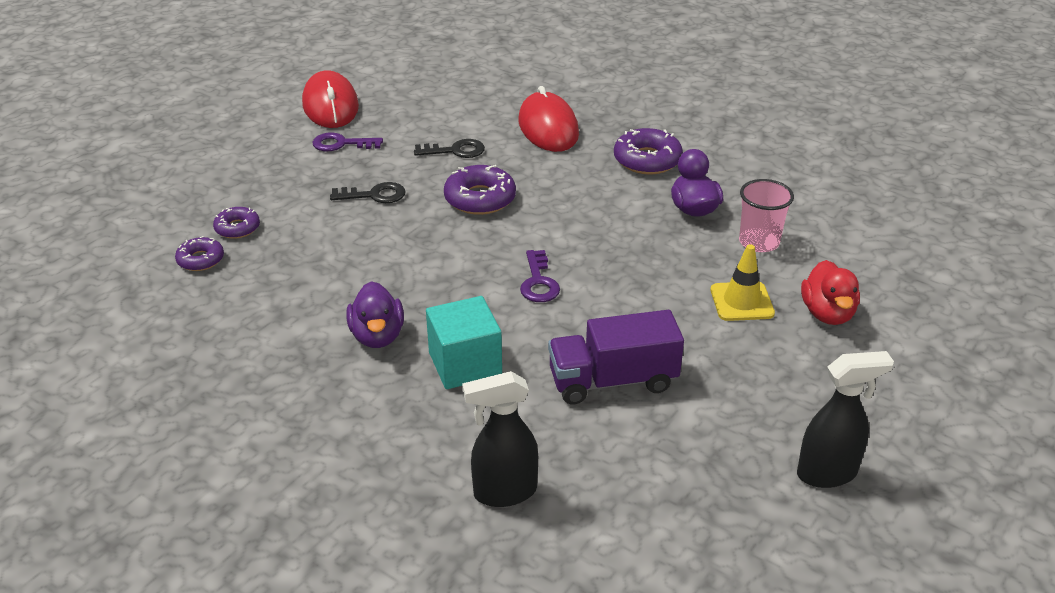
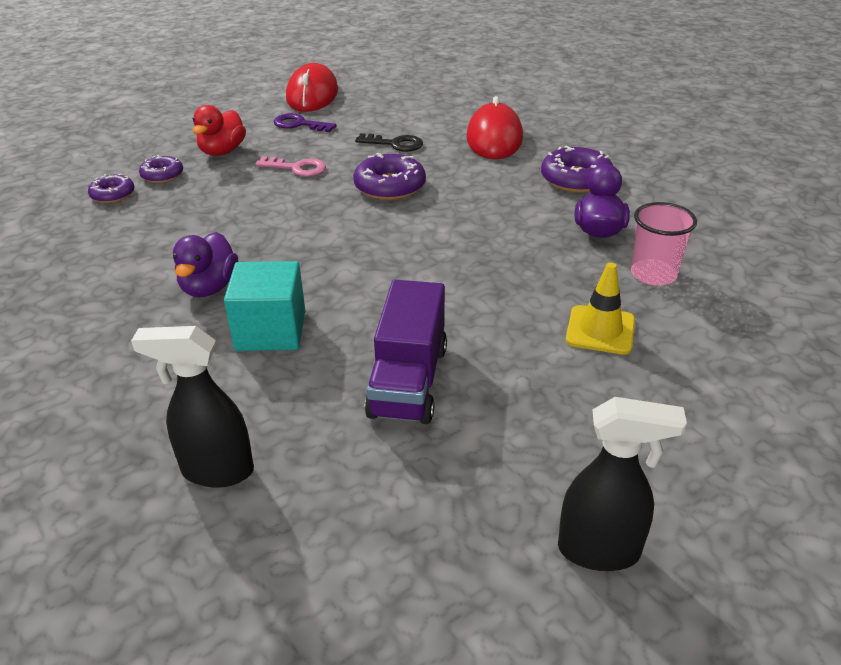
camera: 20 degrees right, 0 degrees up
(375, 195) = (297, 168): black key -> pink key
(538, 282) = (395, 269): purple key -> none
(612, 381) = (408, 381): purple truck -> purple truck turned 90 degrees counterclockwise
(827, 313) = (696, 363): red duck -> red duck (222, 151)

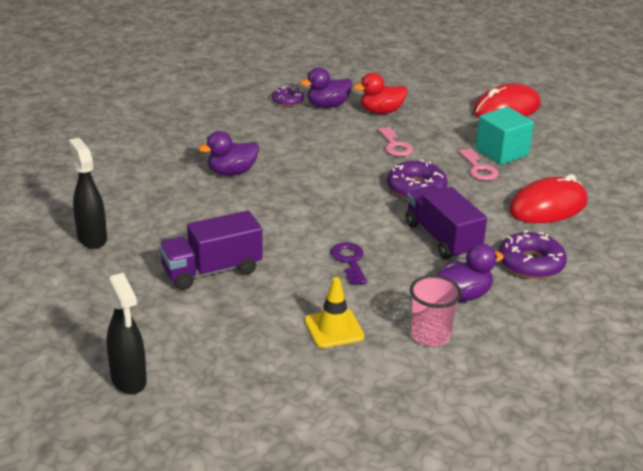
camera: 55 degrees right, 5 degrees down
(162, 175) = (327, 105): purple donut -> purple duck
(271, 331) = (212, 208): turquoise cube -> turquoise cube (501, 152)
(299, 124) = (455, 122): purple key -> purple key (349, 261)
(395, 144) = (479, 169): black key -> pink key
(493, 206) = (442, 238): none -> purple truck

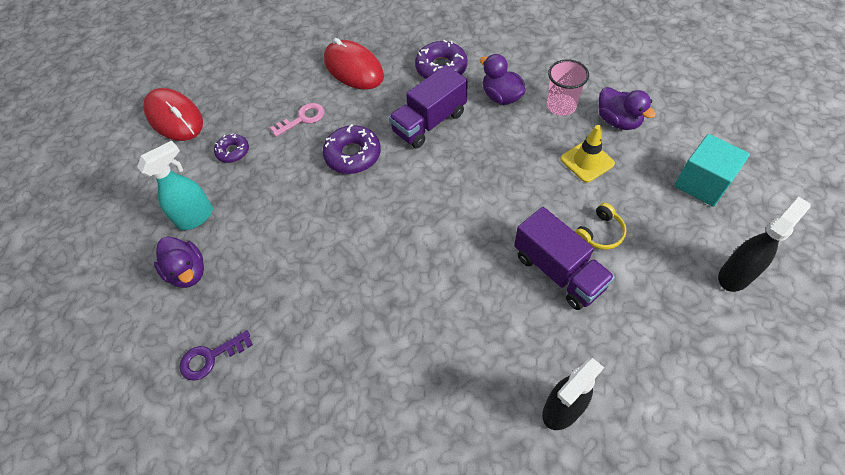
camera: 100 degrees left, 25 degrees up
(232, 172) = (373, 319): purple duck -> purple duck (618, 121)
(236, 308) = (600, 233): none -> yellow headphones
(287, 101) = (181, 318): purple donut -> purple donut (233, 151)
(349, 261) = (491, 174): purple key -> purple key (210, 357)
(381, 111) = (196, 217): red duck -> turquoise spray bottle
(395, 145) = (273, 188): pink key -> none
(501, 152) = (266, 108): turquoise cube -> turquoise cube (702, 183)

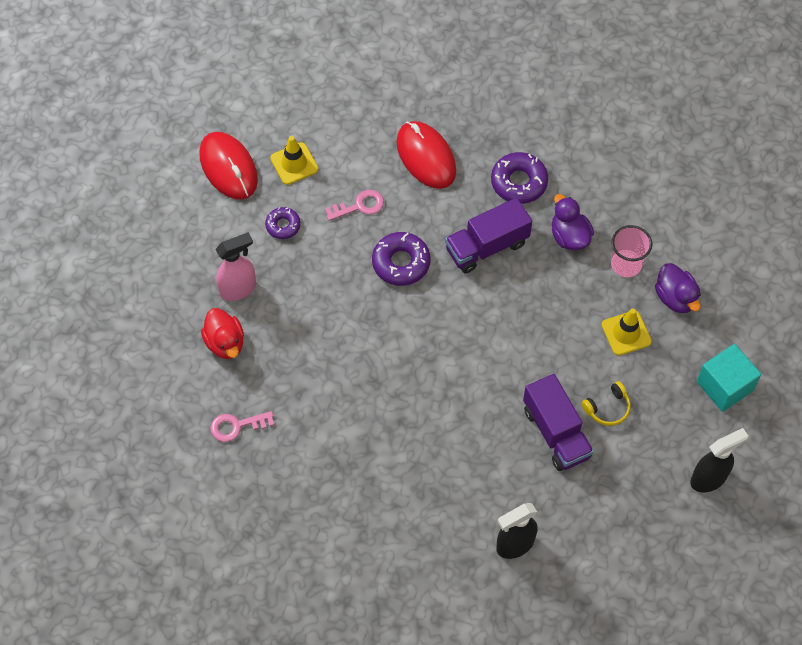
camera: 10 degrees right, 5 degrees up
(188, 272) = (225, 343): purple duck -> red duck
(196, 217) = (238, 289): turquoise spray bottle -> pink spray bottle
(210, 357) = (236, 426): purple key -> pink key
(235, 101) = (294, 164): none -> yellow traffic cone

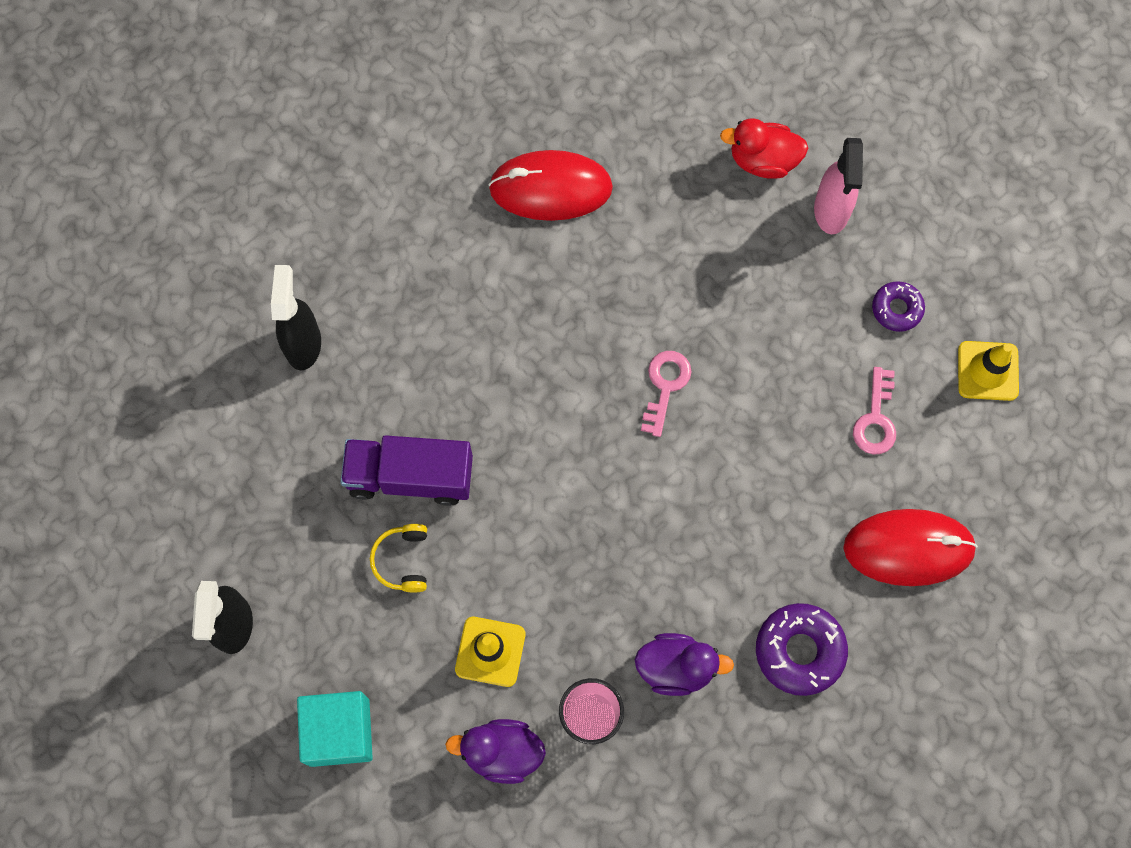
camera: 120 degrees right, 10 degrees up
(228, 167) = (1024, 287): red mouse -> red mouse (550, 188)
(236, 426) = (643, 120): pink key -> pink key (665, 386)
(401, 263) = (759, 424): purple donut -> none
(487, 246) = (722, 548): purple truck -> none

